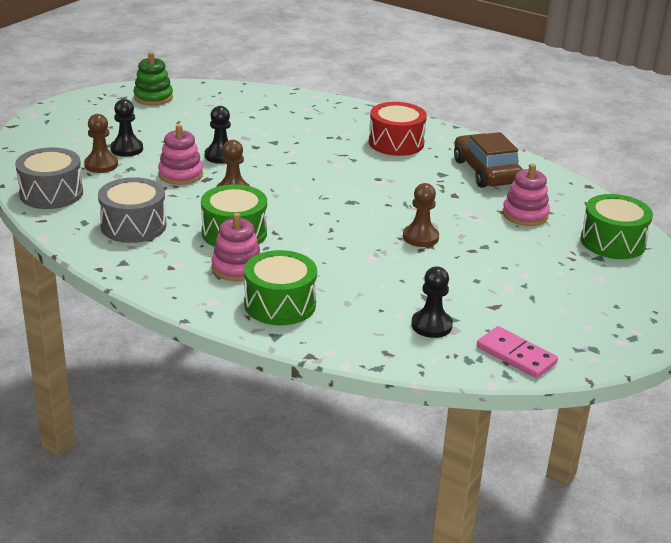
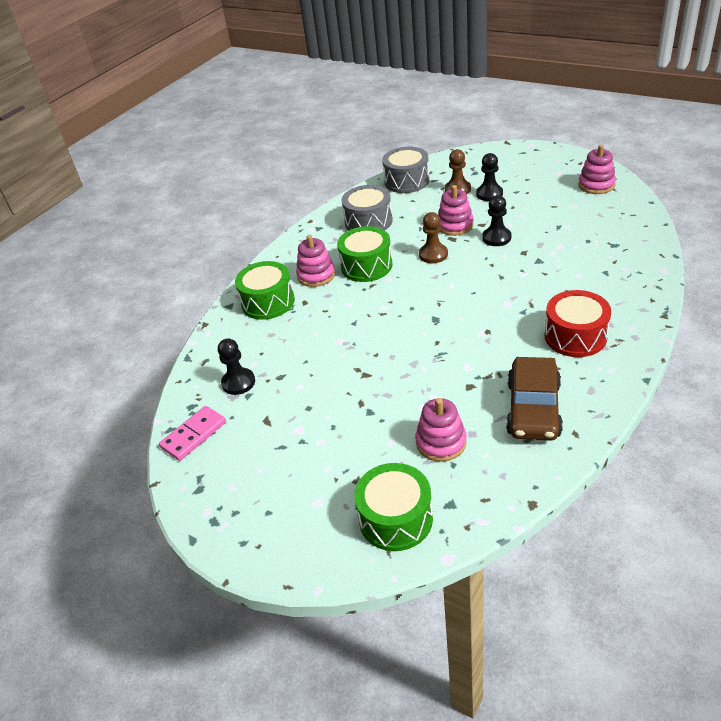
camera: 95 degrees right, 10 degrees up
(153, 97) = (596, 185): green stacking toy -> pink stacking toy
(420, 237) = (378, 367): brown pawn -> none
(486, 172) = (533, 409): brown car -> brown car turned 120 degrees clockwise

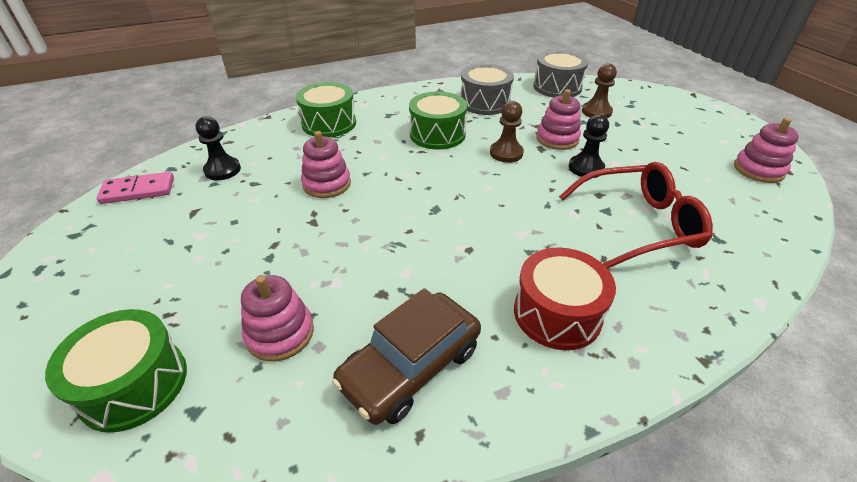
camera: 30 degrees right, 0 degrees up
(316, 275) = (390, 122): pink stacking toy -> pink stacking toy (327, 184)
(489, 194) = (624, 128): black pawn -> none
(565, 259) = (639, 224): none -> red glasses

